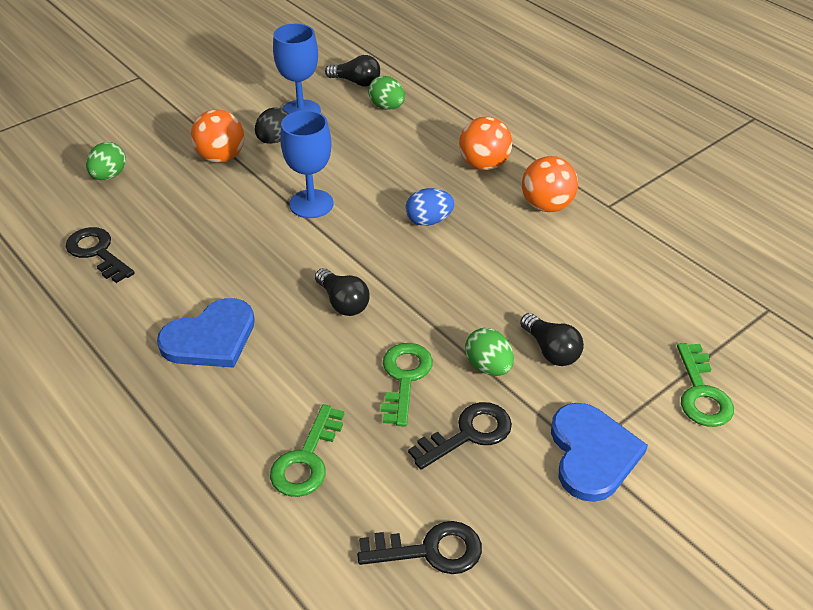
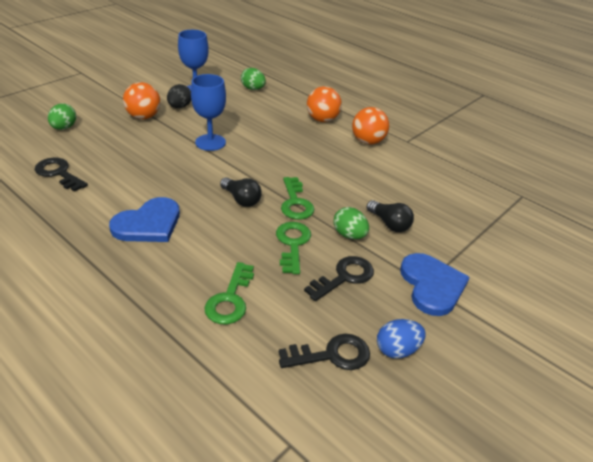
camera: 10 degrees left, 5 degrees down
(356, 82) = (230, 76): black light bulb -> none
(429, 221) = (292, 151): blue egg -> blue egg (397, 350)
(701, 393) = (494, 245): green key -> green key (295, 203)

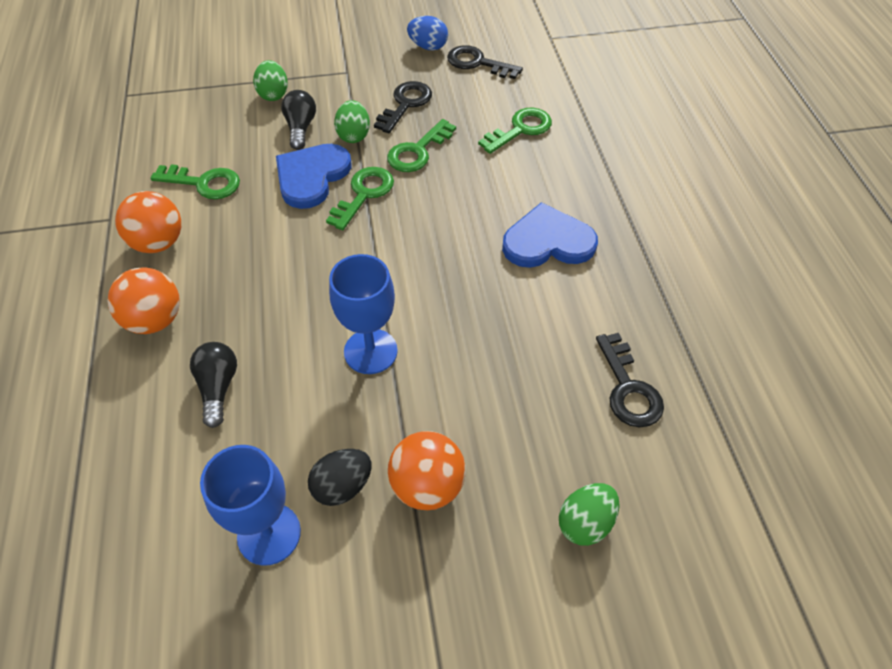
camera: 140 degrees left, 15 degrees up
(241, 199) = (419, 226): black light bulb -> black light bulb (218, 388)
(253, 89) = (157, 480): green egg -> green egg (273, 94)
(344, 277) = (405, 104): black key -> black key turned 120 degrees clockwise
(392, 172) = (204, 183): none -> green key
(432, 285) = (343, 68): blue heart -> blue heart (312, 176)

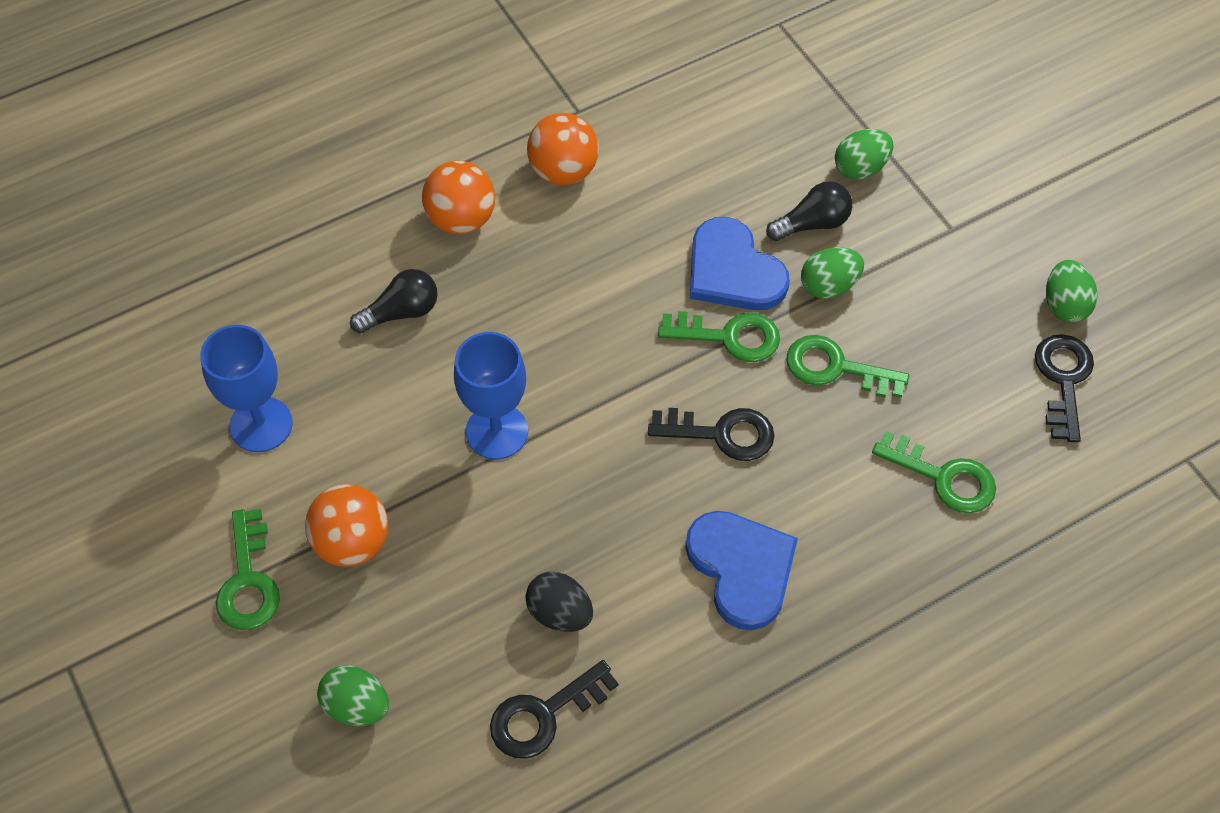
camera: 70 degrees right, 5 degrees up
(204, 183) = (670, 169): green key -> green key (248, 581)
(312, 176) = (733, 270): blue heart -> blue heart turned 135 degrees counterclockwise
(342, 486) = (328, 467): black egg -> black egg (560, 613)
(405, 104) = (922, 322): black key -> black key (722, 434)
(428, 47) = (1064, 305): blue egg -> green egg

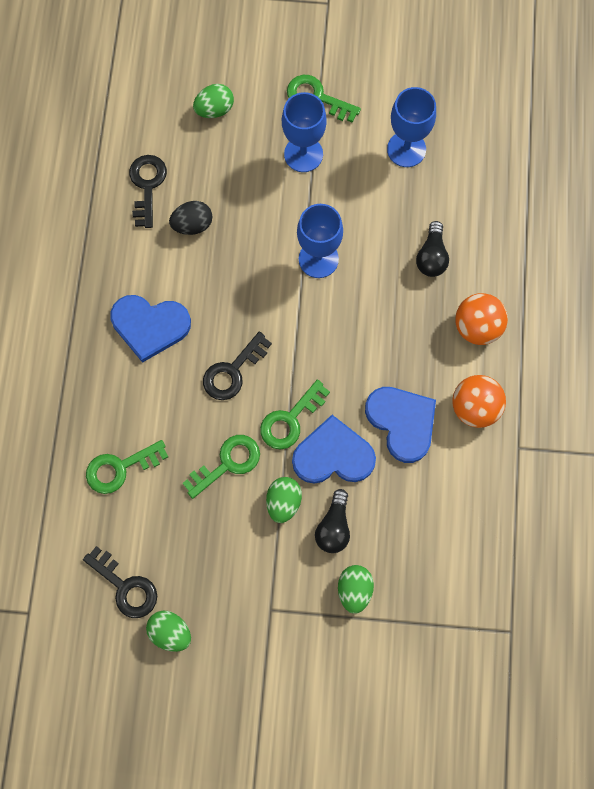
camera: 125 degrees right, 15 degrees up
(352, 543) = (303, 154): orange ball -> blue goblet
(638, 227) = (402, 422): none -> blue heart

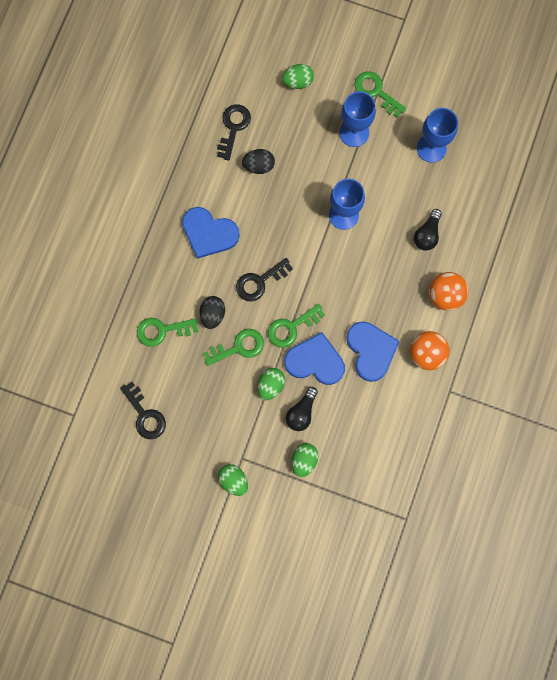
camera: 15 degrees right, 5 degrees up
(170, 632) = (168, 455): green egg -> green egg (233, 480)
(182, 429) = (213, 314): none -> black egg

